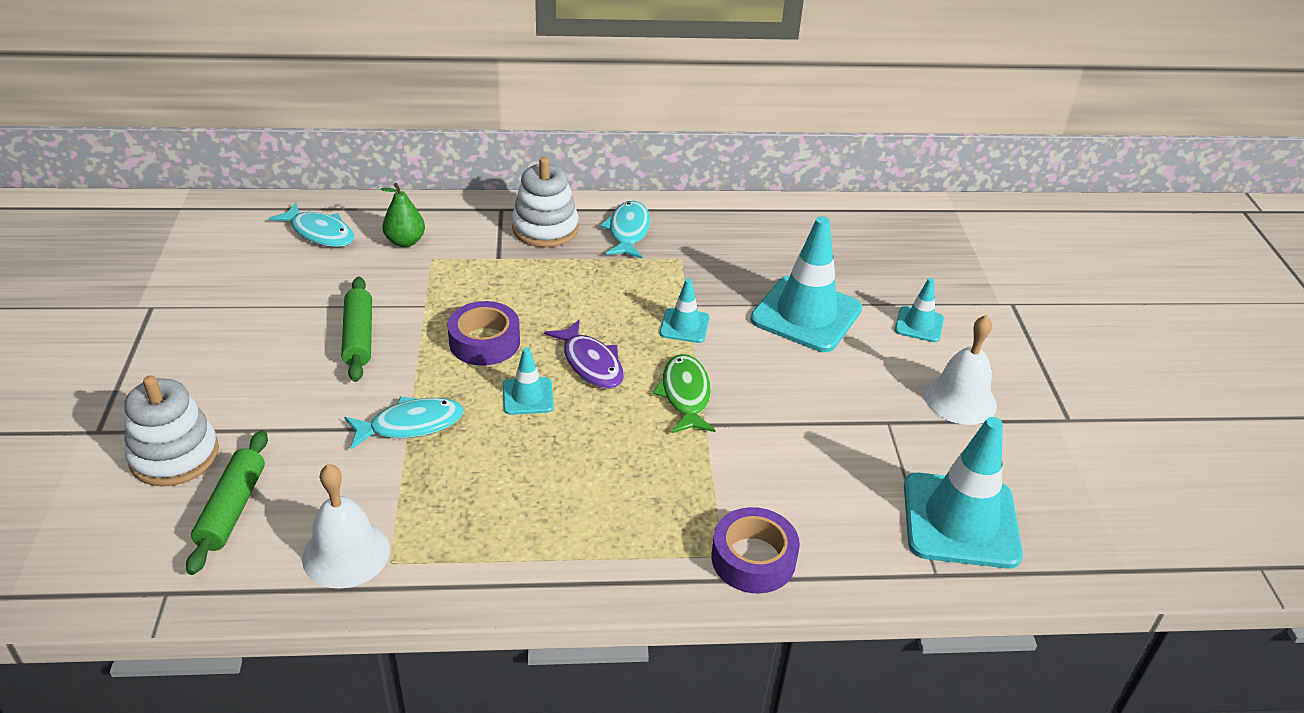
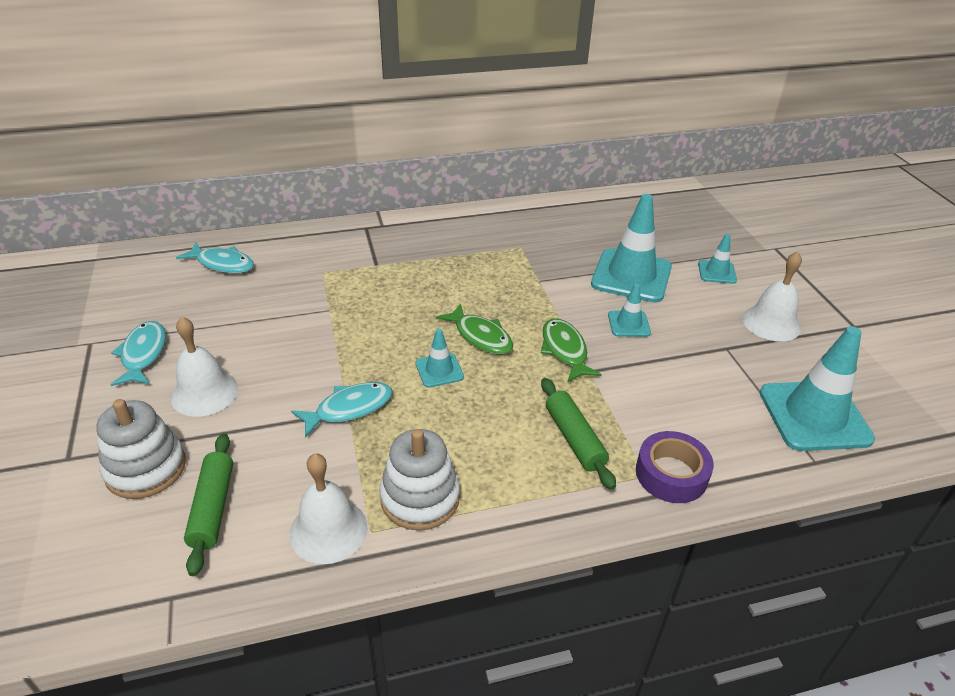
camera: 10 degrees left, 0 degrees up
(258, 382) = (204, 393): none -> white bell
(359, 337) = (281, 342): green rolling pin -> green rolling pin (574, 439)
(405, 241) = (296, 262): green pear -> none
(484, 342) = (388, 332): purple tape -> none
(545, 228) = (406, 238): white stacking toy -> white stacking toy (420, 498)
(590, 363) = (480, 336): purple fish -> green fish
(628, 231) = (472, 232): turquoise fish -> turquoise fish (143, 354)
(684, 326) = (543, 297): turquoise traffic cone -> turquoise traffic cone (629, 324)

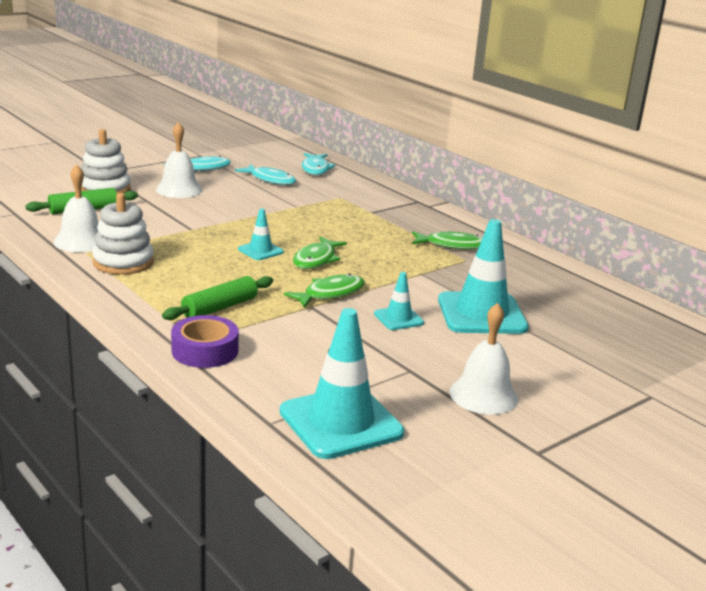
camera: 65 degrees right, 15 degrees down
(349, 409) = (195, 229): turquoise fish -> turquoise fish (270, 180)
(484, 244) = (452, 245): none -> green fish
(717, 272) = (547, 359): turquoise traffic cone -> none

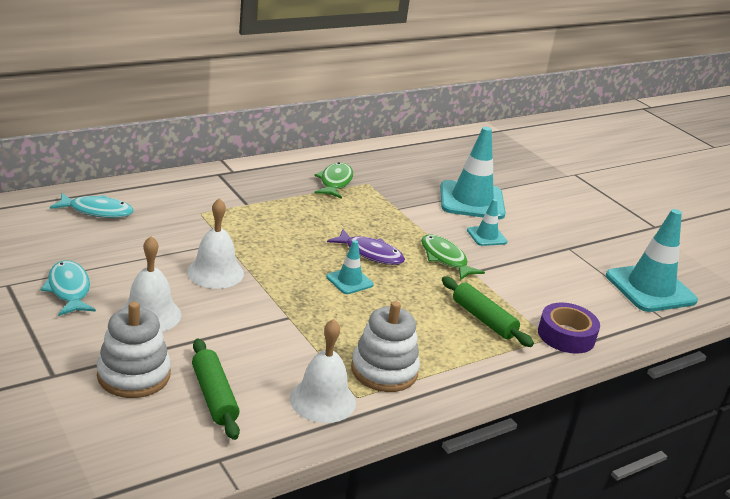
camera: 85 degrees left, 5 degrees up
(270, 180) = (129, 246): turquoise fish -> none
(316, 259) = (370, 254): green fish -> purple fish
(483, 395) = (594, 228): white bell -> white bell (215, 272)

